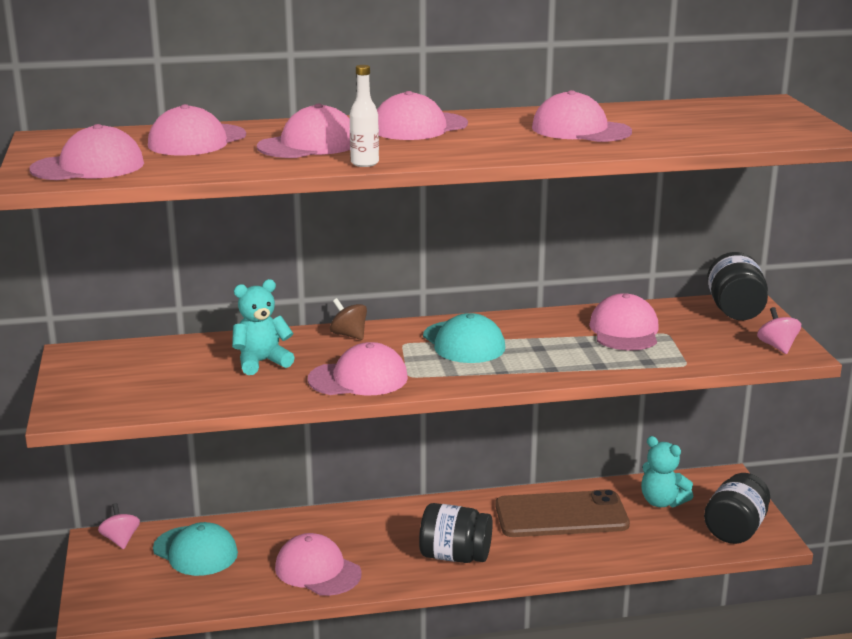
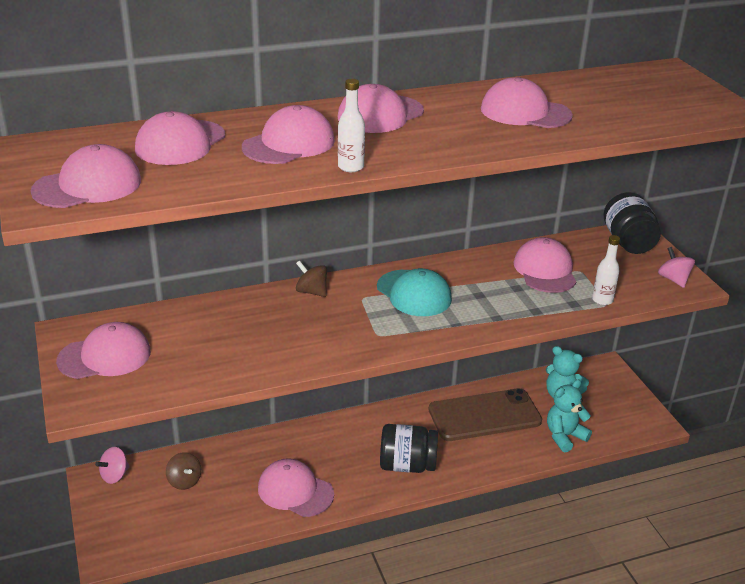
camera: 10 degrees left, 10 degrees up
(120, 540) = (115, 475): pink spinning top -> pink spinning top turned 105 degrees counterclockwise
(195, 551) = (184, 481): turquoise cap -> brown spinning top
(261, 362) = (243, 329): turquoise teddy bear -> turquoise teddy bear (564, 436)
(358, 378) = (334, 341): pink cap -> pink cap (105, 356)
(682, 360) = (602, 300): none -> white bottle
(735, 529) = (625, 417): black jar -> none

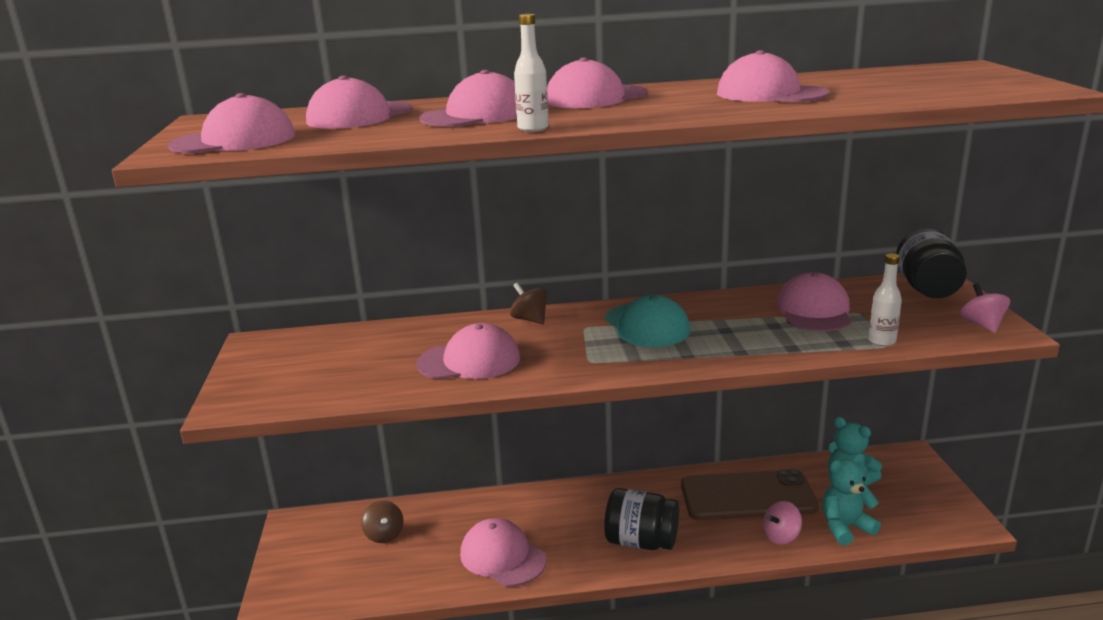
camera: 15 degrees right, 10 degrees down
(105, 356) = (280, 365): pink cap -> pink cap (469, 361)
(115, 475) = (314, 522): pink spinning top -> pink spinning top (781, 536)

